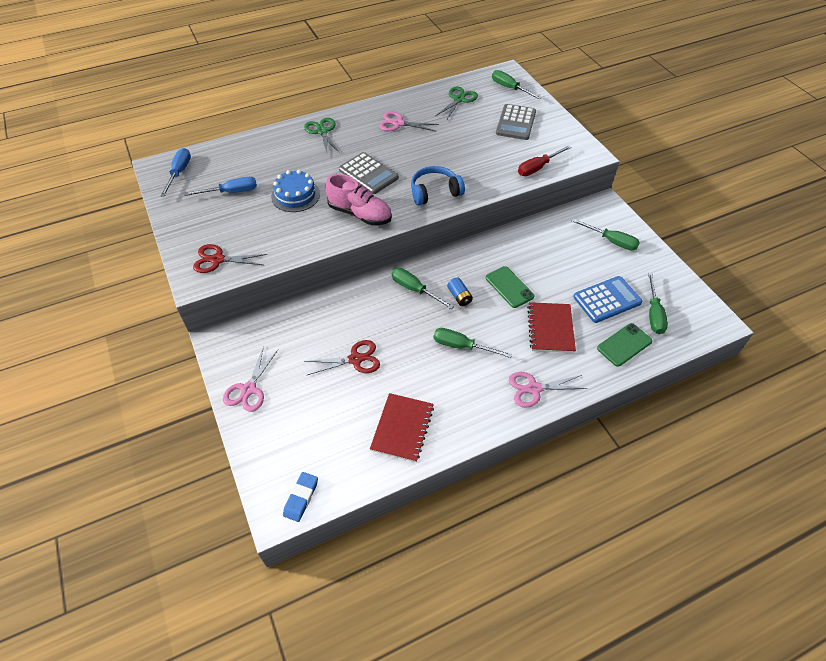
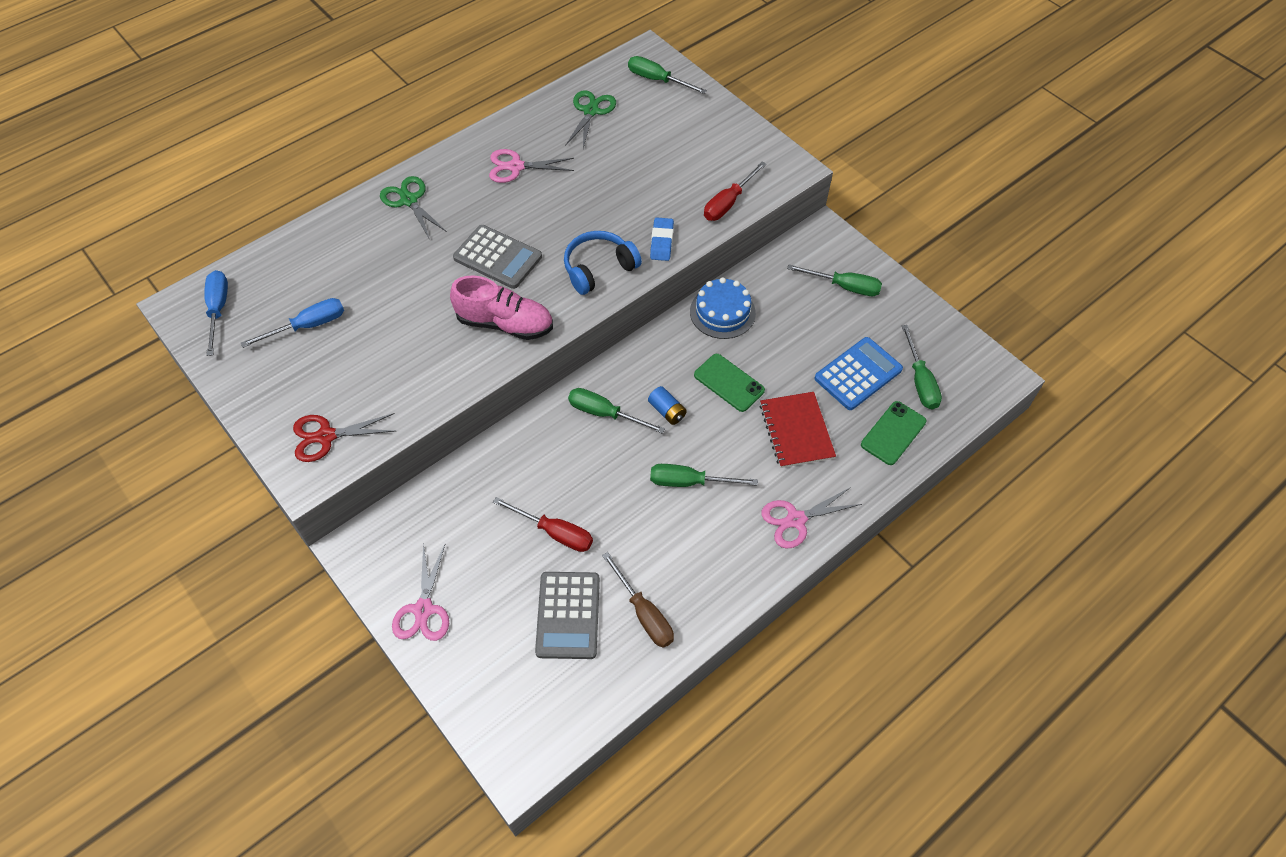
camera: 15 degrees left, 5 degrees up
(295, 195) = (404, 312): blue cake -> blue cake (722, 312)
(301, 498) = (542, 739): blue eraser -> blue eraser (662, 242)
(355, 359) = (555, 532): red scissors -> red screwdriver
(402, 428) = (644, 613): red notebook -> brown screwdriver
(515, 123) = (680, 136): grey calculator -> grey calculator (568, 615)

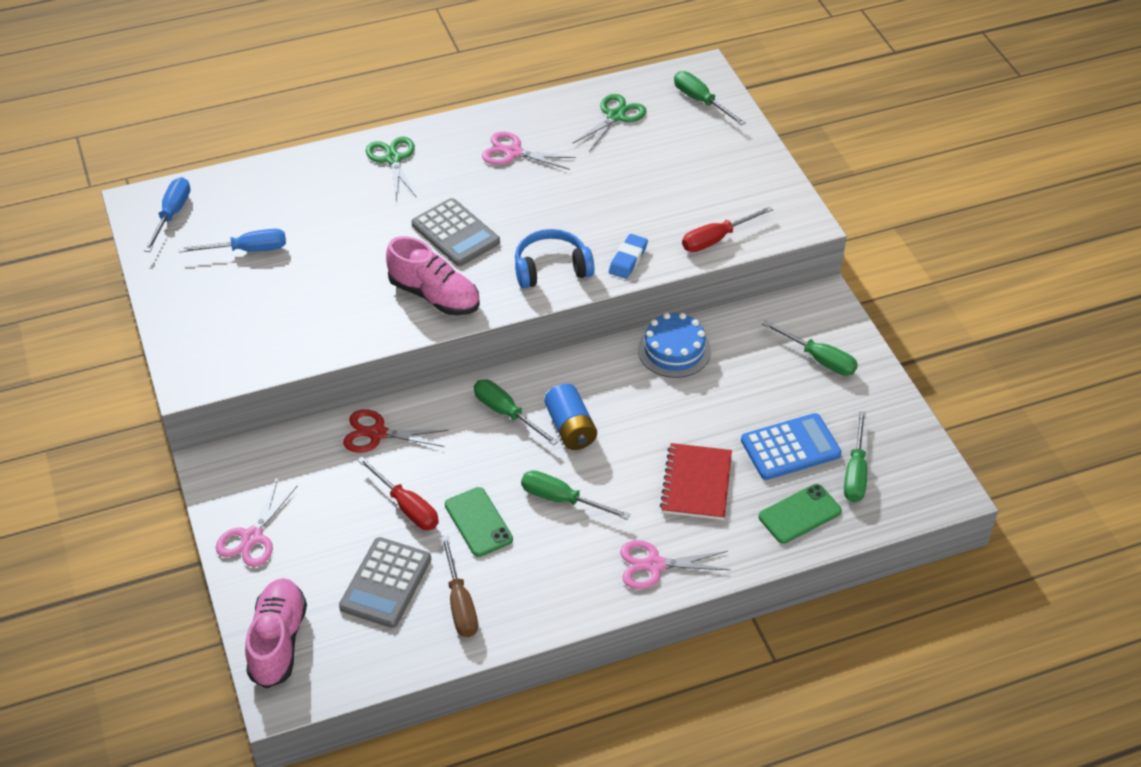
camera: 20 degrees right, 10 degrees down
(326, 436) = (222, 351): red scissors -> red scissors (377, 434)
(492, 709) = (278, 642): none -> pink shoe
(667, 411) = (570, 428): blue battery -> blue battery, size x1.54
(729, 383) = (648, 419): green phone -> green phone (478, 522)

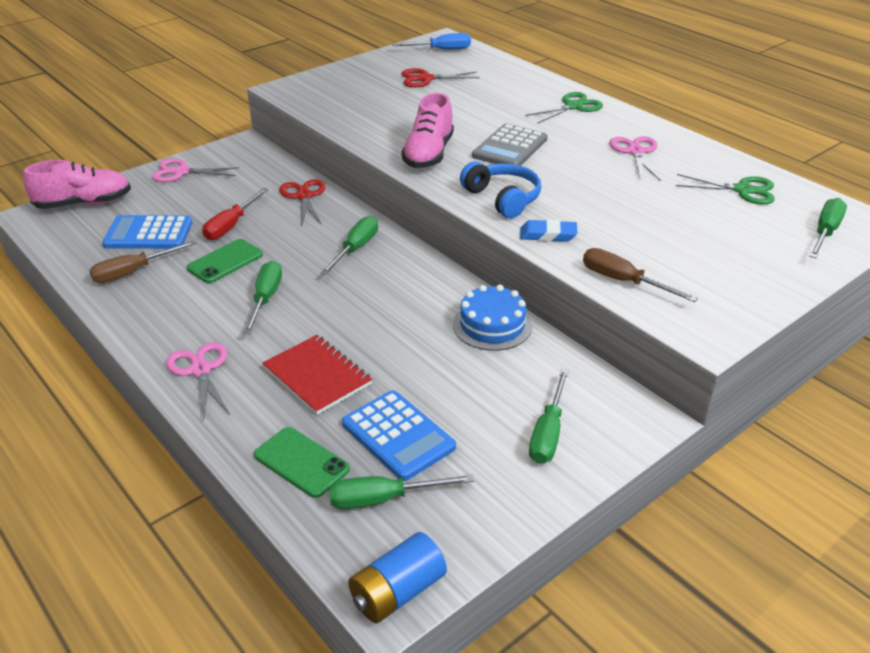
camera: 70 degrees right, 10 degrees down
(247, 250) = (425, 79): blue screwdriver -> red scissors
(385, 583) = (148, 234): grey calculator -> blue calculator
(570, 428) = (355, 285): blue battery -> blue battery (397, 592)
(696, 483) = (317, 376): red notebook -> red notebook turned 60 degrees clockwise
(716, 239) = (623, 281): red screwdriver -> brown screwdriver

